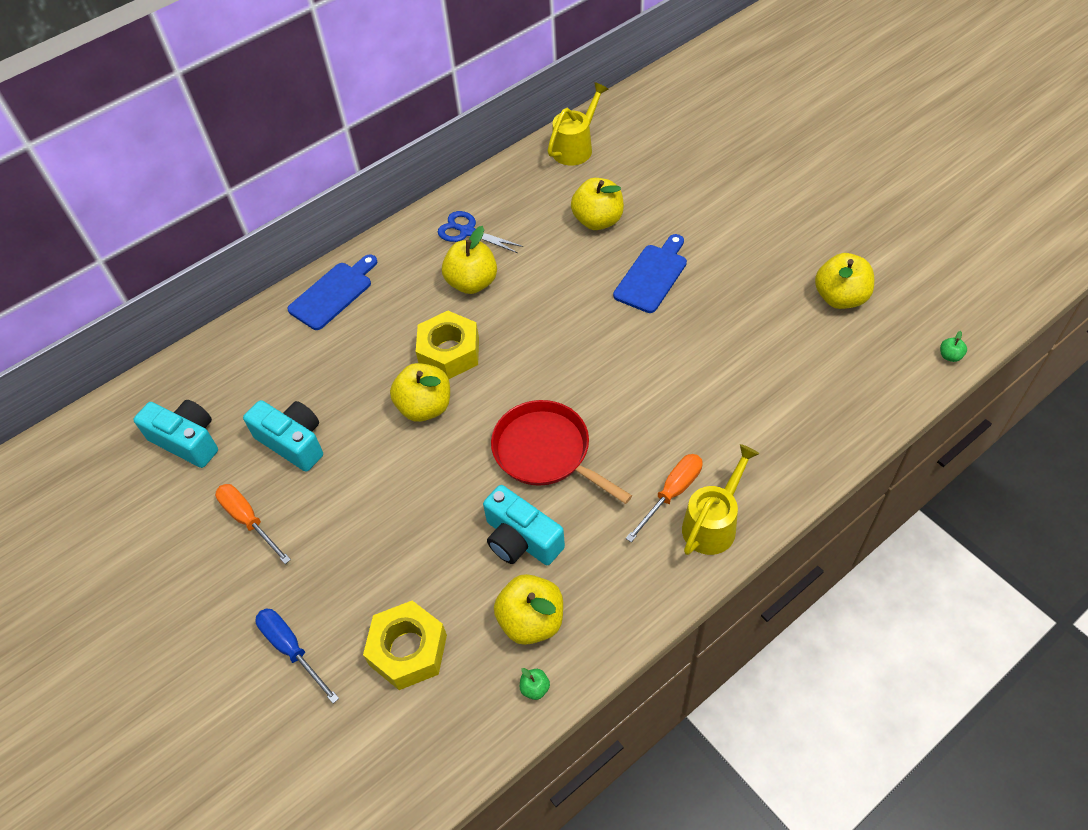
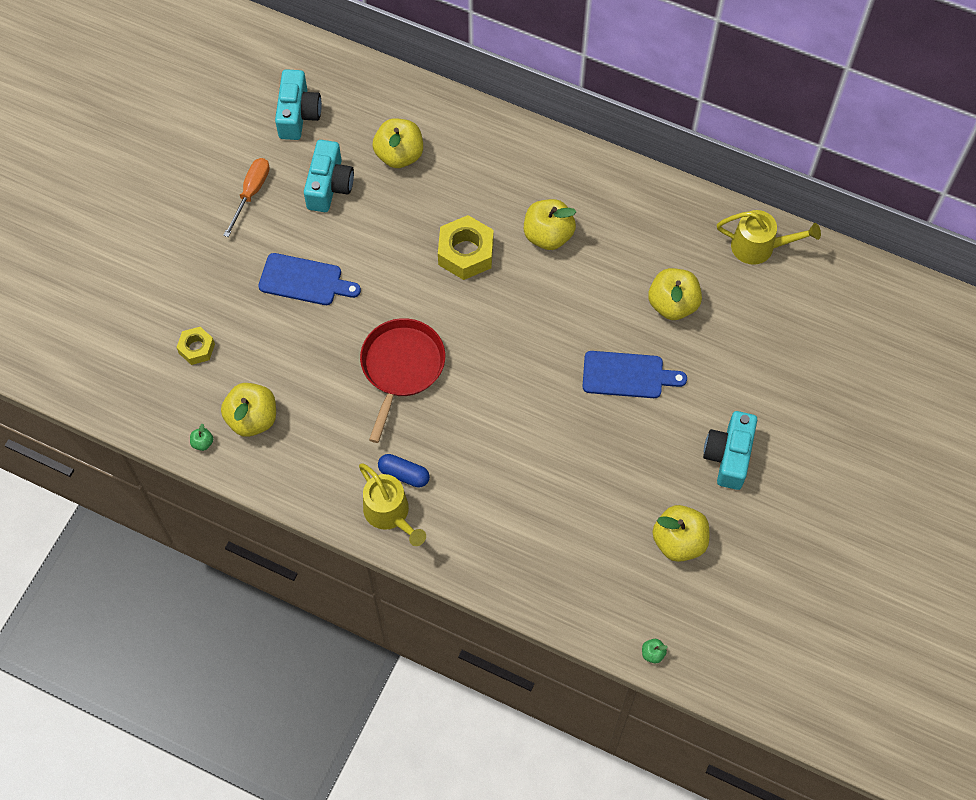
camera: 60 degrees right, 10 degrees up
(291, 649) = (167, 275): blue screwdriver -> none
(333, 293) = (484, 137): blue cutting board -> blue cutting board (304, 280)
(408, 650) = (196, 348): yellow nut -> yellow nut, size x0.59
(425, 407) = (404, 261): yellow apple -> yellow apple (399, 155)
(467, 231) = (605, 205): blue scissors -> none
(521, 539) = (315, 383): turquoise camera -> turquoise camera (729, 456)
(672, 493) = (404, 474): orange screwdriver -> blue capsule
(713, 522) = (390, 514): yellow watering can -> yellow watering can turned 45 degrees clockwise

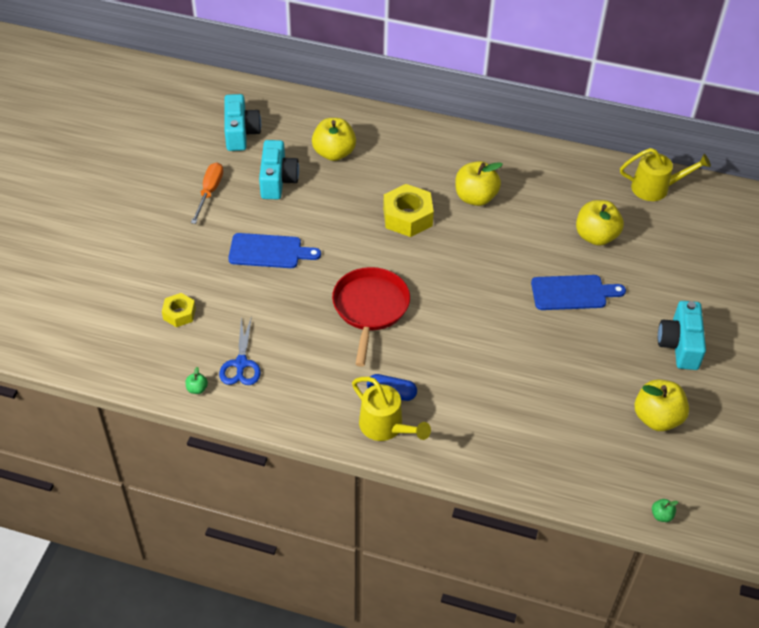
camera: 10 degrees left, 15 degrees down
(252, 419) = (241, 364): yellow apple -> blue scissors

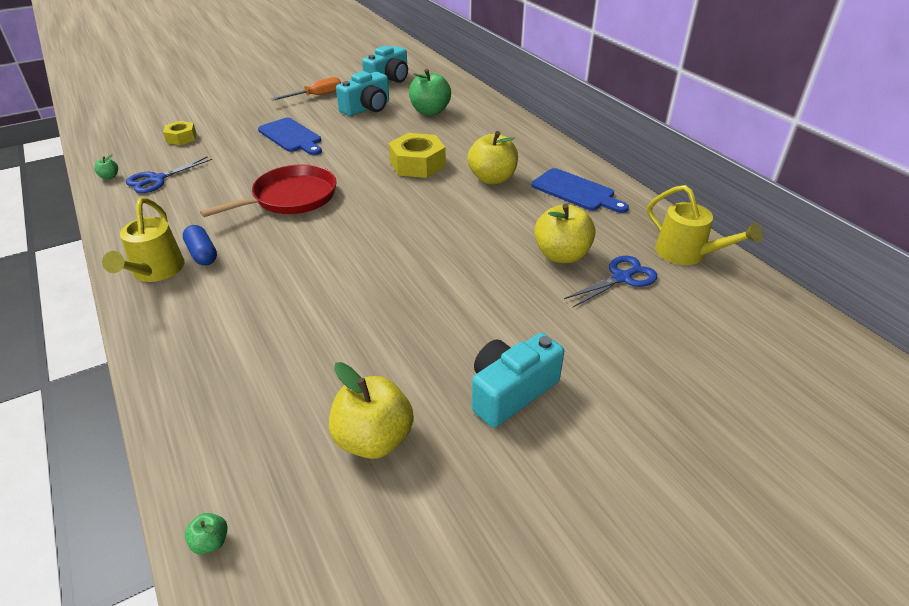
camera: 45 degrees right, 10 degrees down
(334, 153) = (430, 111): yellow apple -> green apple
(572, 293) = (467, 281): blue cutting board -> blue cutting board (576, 191)
(644, 231) = (621, 278): none -> blue scissors

